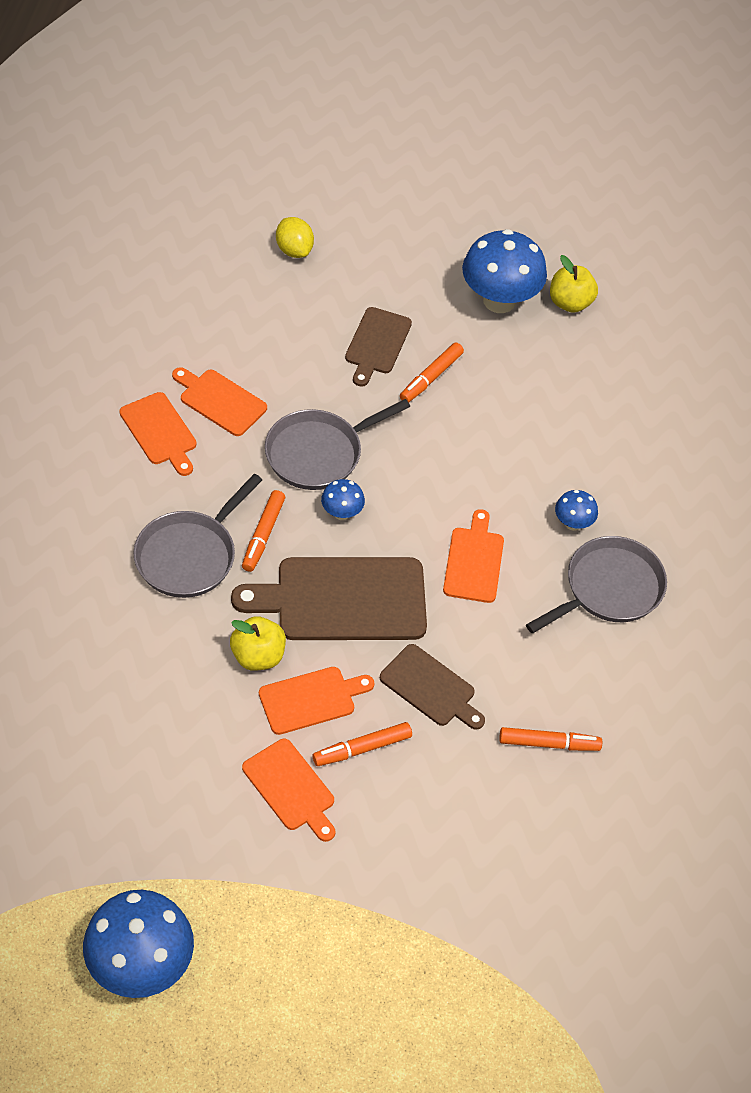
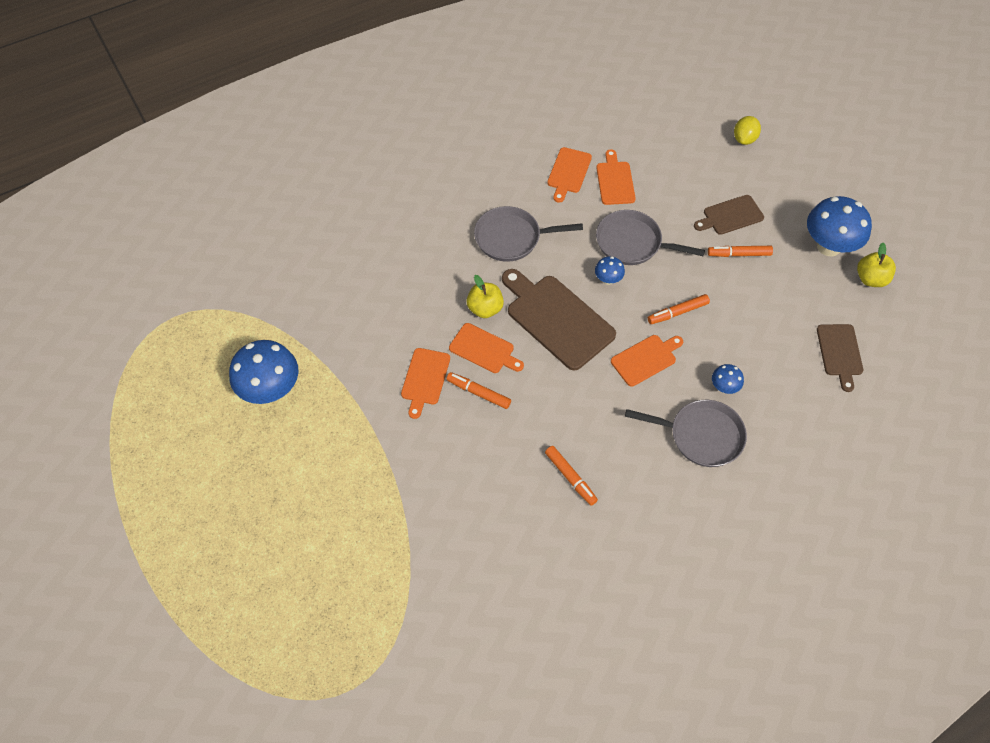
camera: 55 degrees right, 5 degrees up
(263, 535) = (557, 257): orange marker -> orange marker (677, 312)
(430, 688) = (546, 396): brown cutting board -> brown cutting board (839, 353)

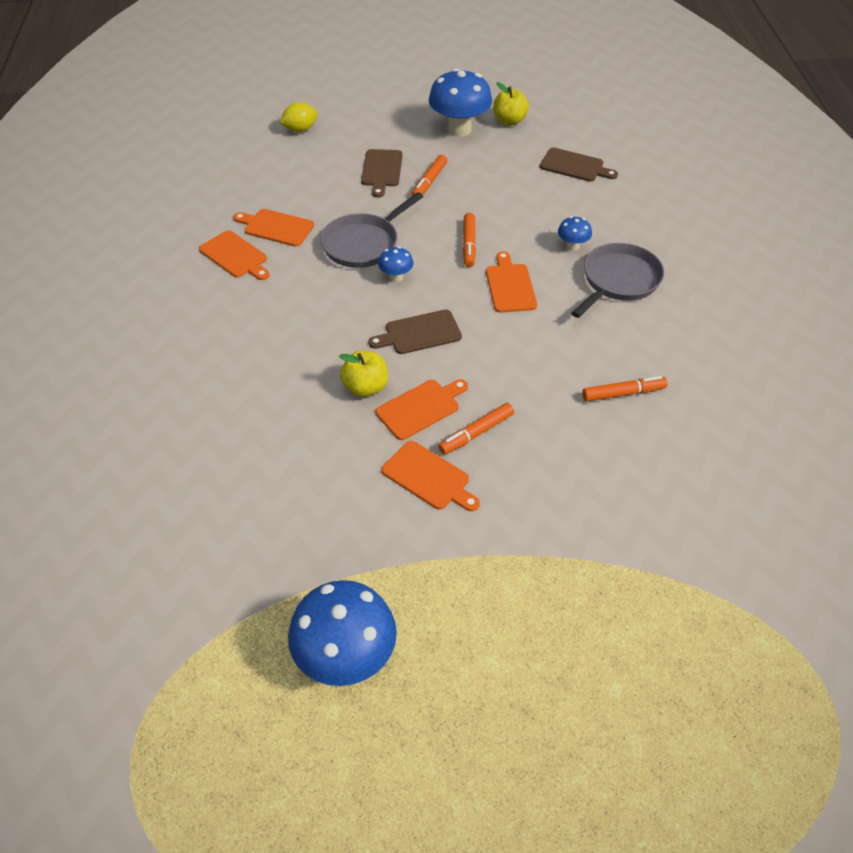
camera: 65 degrees left, 10 degrees down
(511, 238) = (285, 331): grey pan -> none
(557, 319) = (419, 333): brown cutting board -> brown cutting board, size x0.57
(744, 139) = (300, 129): yellow lemon -> yellow lemon turned 75 degrees counterclockwise

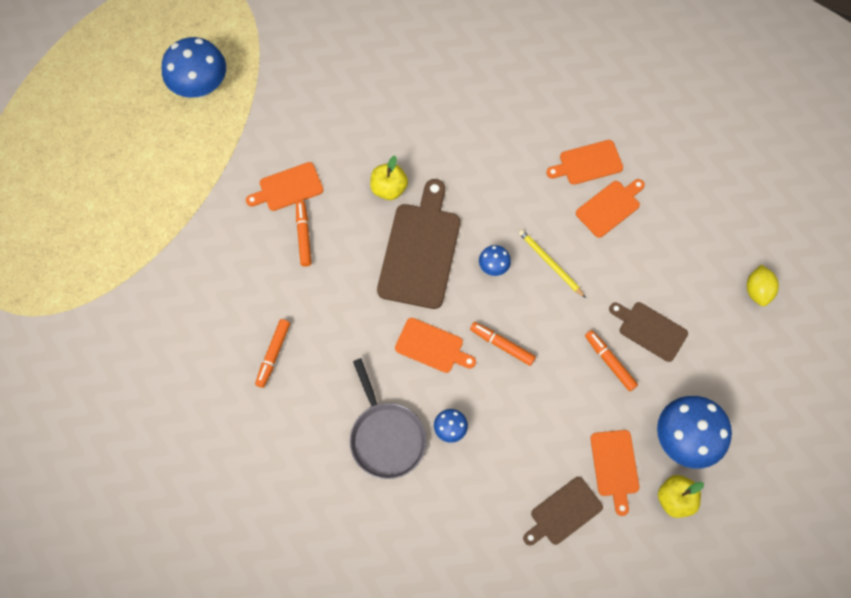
camera: 120 degrees right, 20 degrees up
(363, 244) = (550, 263): grey pan -> yellow pencil
(419, 333) = (420, 251): brown cutting board -> brown cutting board, size x1.75
(420, 408) = (348, 213): orange cutting board -> orange cutting board (615, 466)

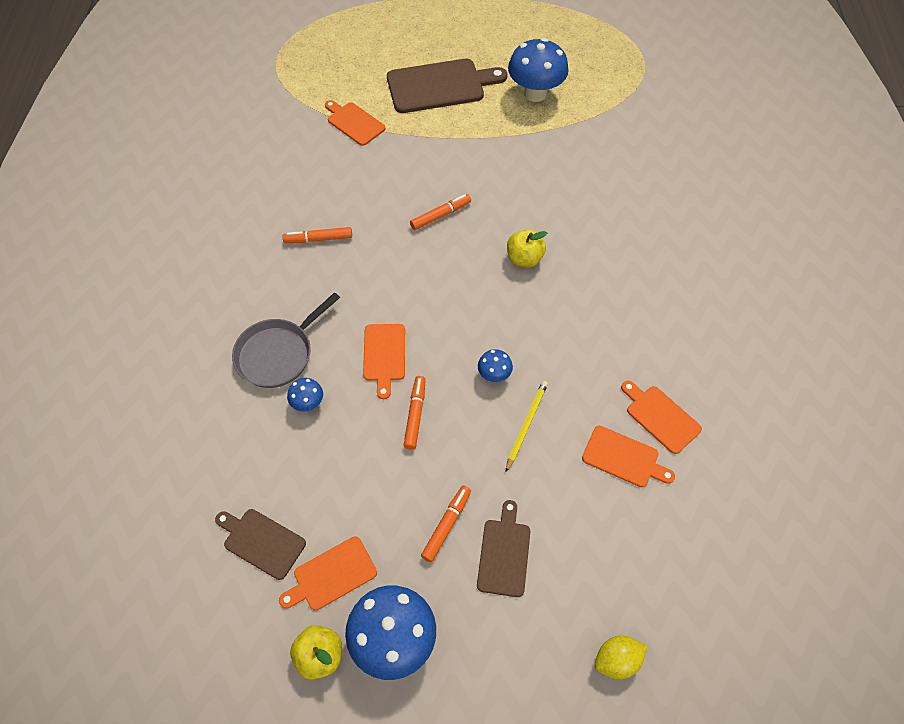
camera: 65 degrees right, 10 degrees down
(288, 187) = (479, 186): orange cutting board -> orange cutting board (354, 123)
(420, 251) = (476, 308): brown cutting board -> brown cutting board (440, 86)

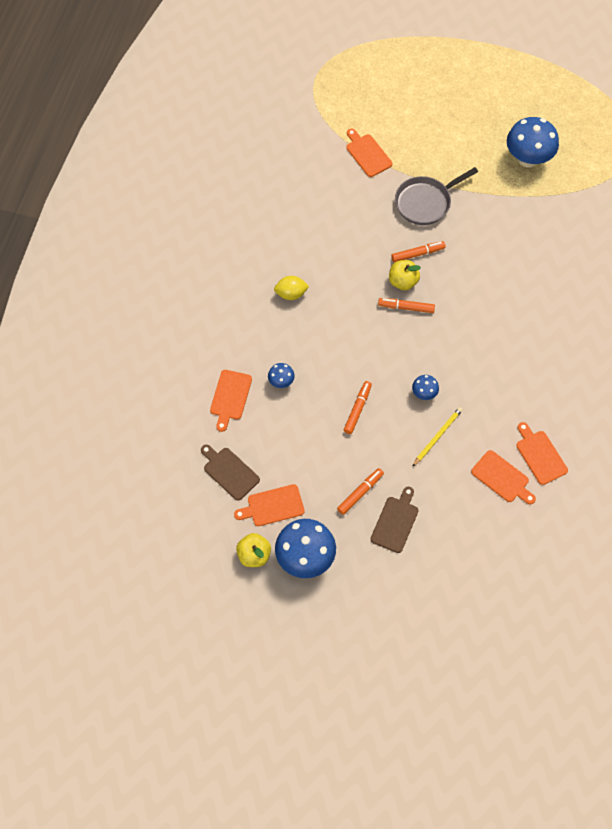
camera: 15 degrees right, 5 degrees up
(278, 354) = (267, 339): grey pan -> grey pan (425, 202)
(318, 239) = (316, 252): orange marker -> orange marker (406, 307)
(384, 355) = (345, 359): orange cutting board -> orange cutting board (230, 397)
(440, 86) = (448, 134): brown cutting board -> none
(524, 258) = (474, 306): yellow apple -> yellow apple (403, 282)
(617, 660) = (452, 609): yellow lemon -> yellow lemon (291, 294)

